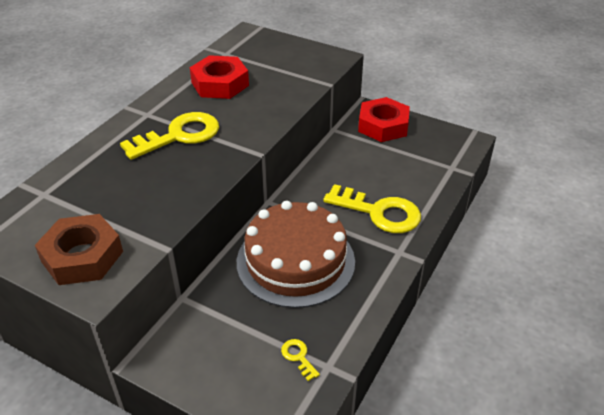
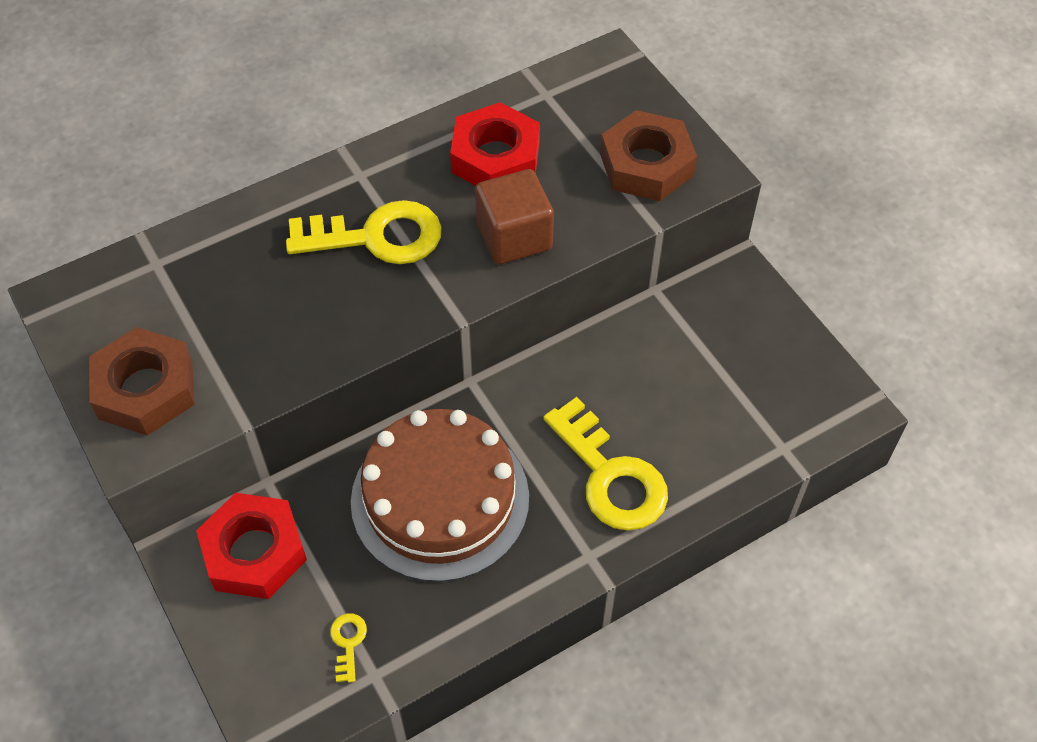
camera: 30 degrees right, 15 degrees up
(258, 111) = (514, 237): none -> brown cube
(302, 63) = (646, 165): none -> brown nut
(383, 126) = (737, 317): red nut -> red nut (254, 552)

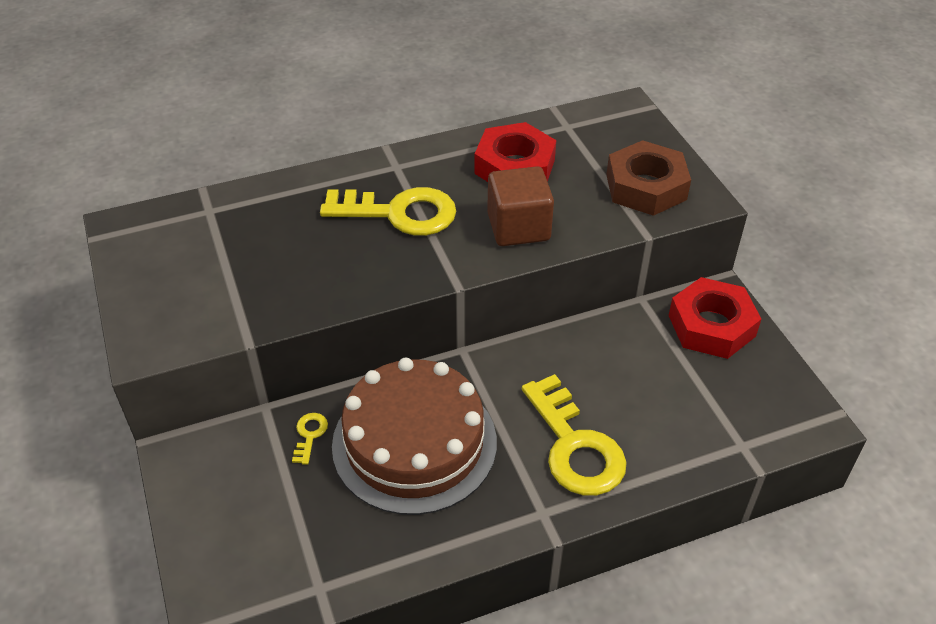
camera: 10 degrees right, 10 degrees down
(145, 389) = (171, 303): brown nut -> none
(254, 552) = (238, 463): red nut -> red nut (711, 326)
(348, 642) = (302, 554): yellow key -> yellow key (309, 435)

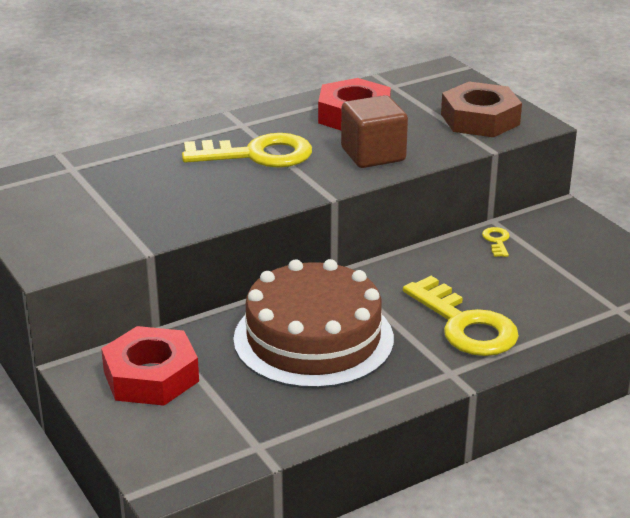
camera: 10 degrees left, 15 degrees down
(309, 435) = (210, 344): yellow key -> yellow key (496, 241)
(711, 326) = (563, 232): red nut -> red nut (151, 376)

